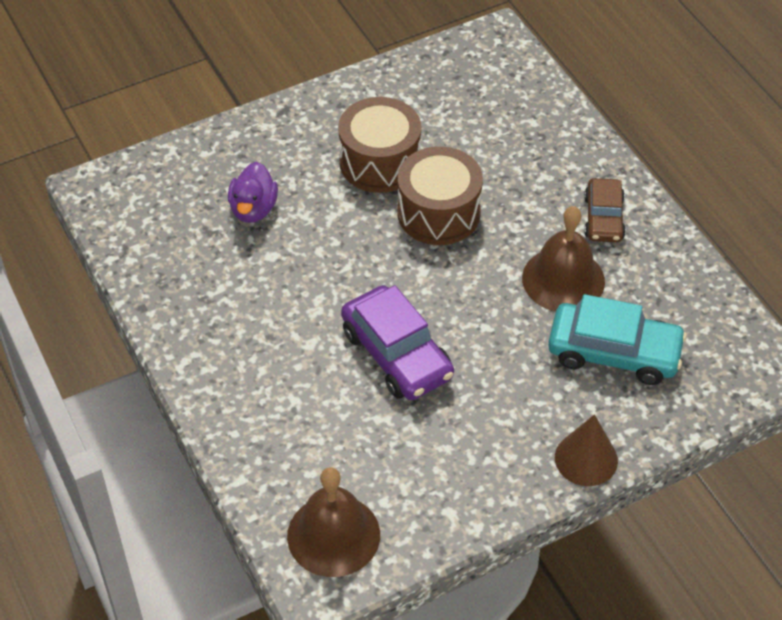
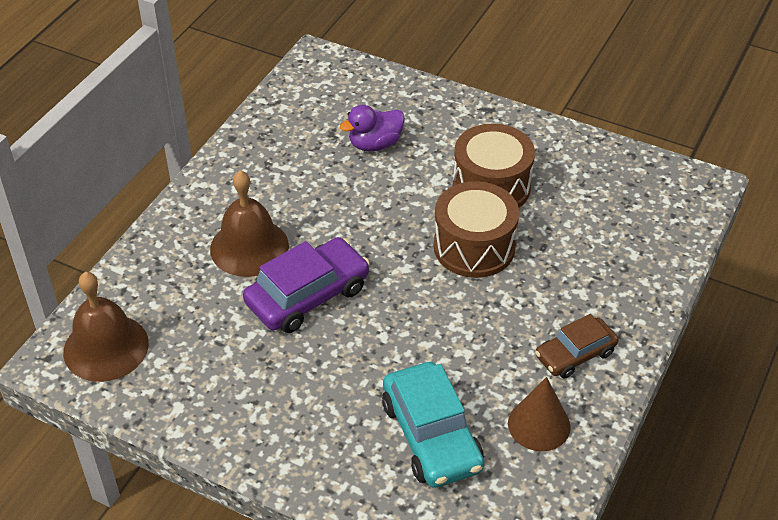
camera: 55 degrees right, 5 degrees down
(397, 354) = (307, 295): purple car -> purple car turned 150 degrees counterclockwise
(563, 279) = (480, 361): brown bell -> brown bell (249, 247)
(586, 459) = (300, 472): brown cone -> brown cone (539, 425)

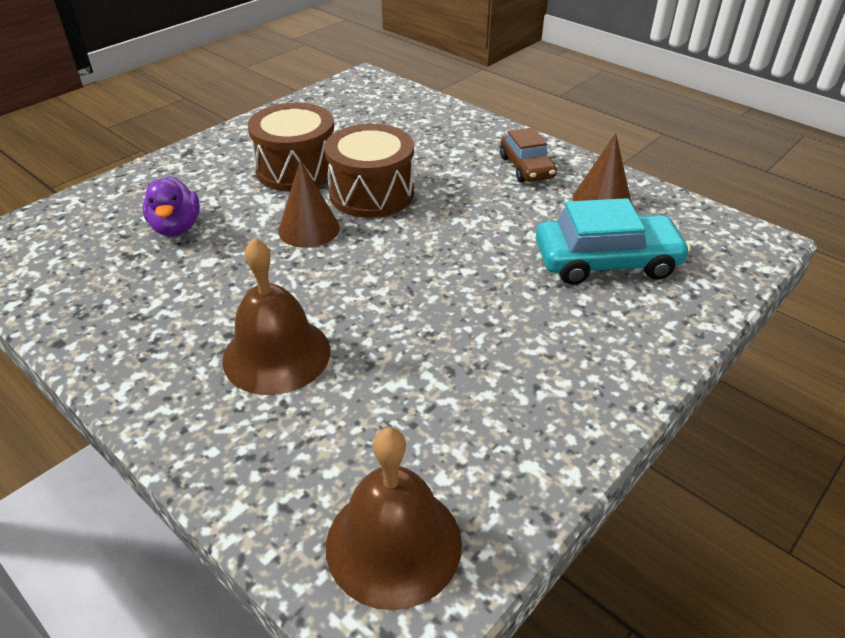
camera: 75 degrees left, 5 degrees down
(307, 295) = (384, 316): purple car -> none
(403, 221) = (309, 229): none -> brown cone

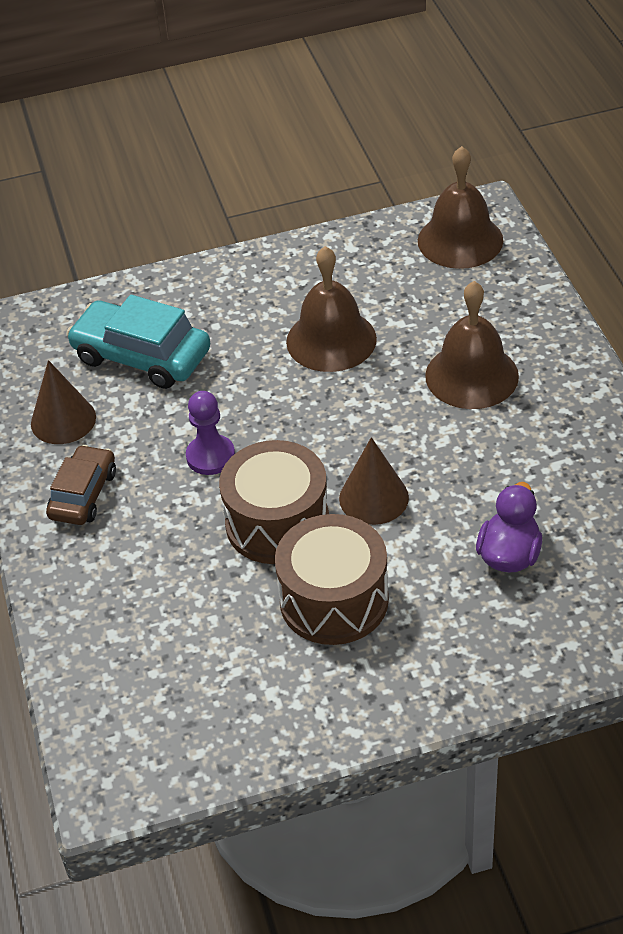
camera: 145 degrees left, 5 degrees up
(449, 338) = (331, 340): none -> brown bell
(462, 214) = (210, 456): none -> purple pawn

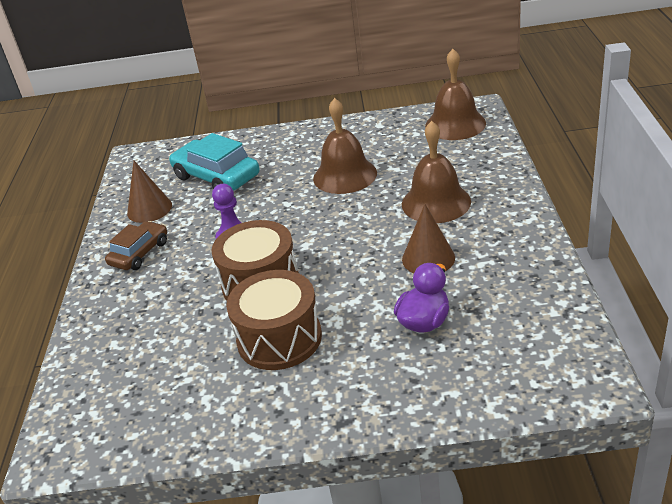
camera: 15 degrees right, 10 degrees down
(373, 498) = (336, 273): brown cone -> brown cone (428, 258)

